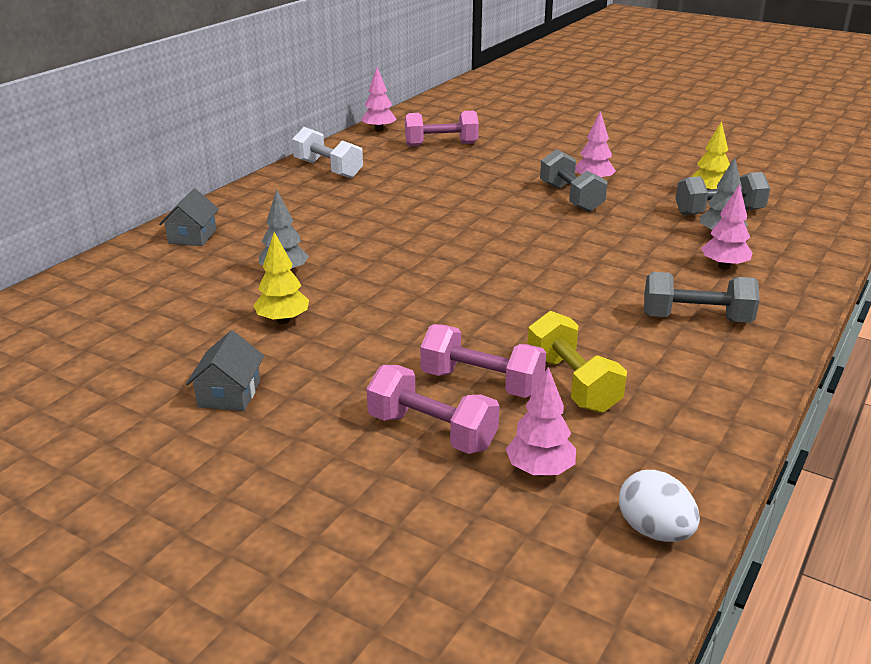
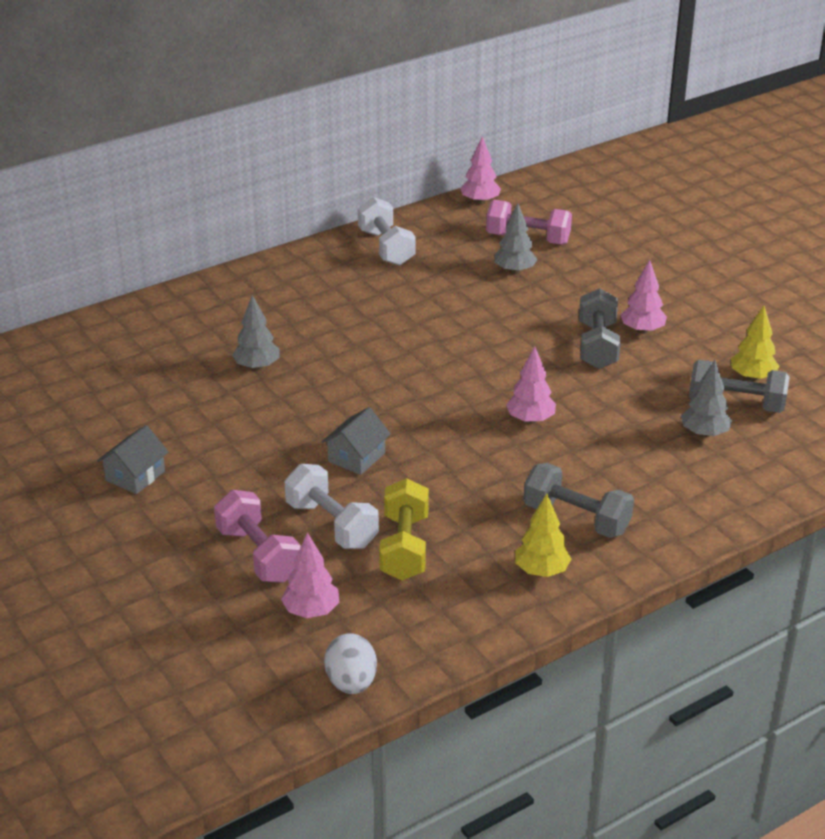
camera: 25 degrees right, 5 degrees up
(192, 236) = (207, 304): grey house -> grey house (356, 457)
(283, 320) = (221, 418): yellow tree -> yellow tree (541, 571)
(452, 165) = (514, 271): none -> grey tree
(481, 383) = (332, 525): pink dumbbell -> white dumbbell
(724, 266) = (667, 470): pink tree -> pink tree (530, 420)

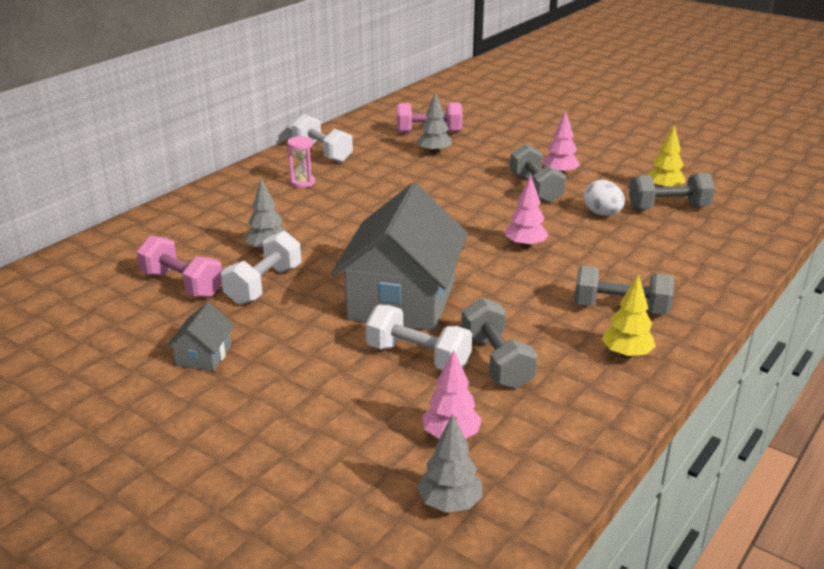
camera: 20 degrees left, 5 degrees down
(231, 410) = (264, 285): none -> white dumbbell
(258, 555) = (367, 397): pink dumbbell -> pink dumbbell (182, 284)
(340, 286) = (302, 182): none -> pink hourglass
(351, 683) = (535, 492): white egg -> white egg (602, 214)
(356, 457) = (402, 299): grey house -> grey house, size x2.37
(404, 547) = (496, 361): yellow dumbbell -> grey dumbbell
(480, 202) = (375, 115): pink tree -> none
(704, 433) = (663, 231): grey tree -> grey tree (449, 504)

